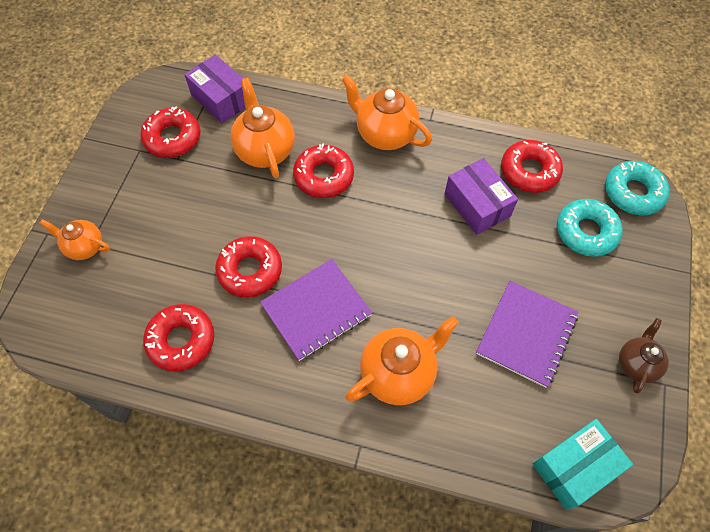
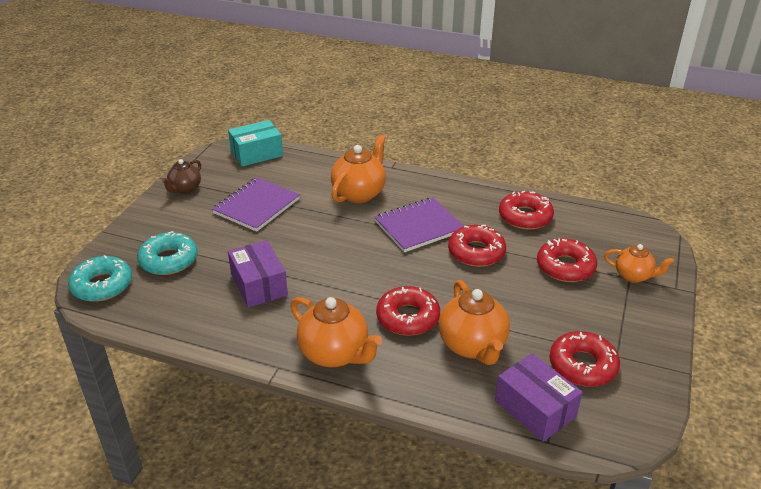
camera: 175 degrees left, 25 degrees down
(398, 373) = (359, 193): orange teapot -> orange teapot turned 150 degrees clockwise
(529, 171) = (192, 309): red donut -> red donut (565, 267)

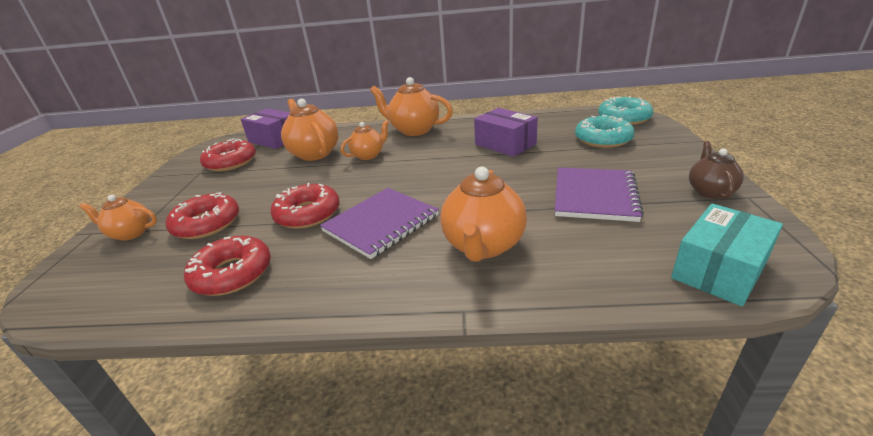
camera: 165 degrees right, 5 degrees down
(408, 317) = (368, 155): red donut -> orange teapot

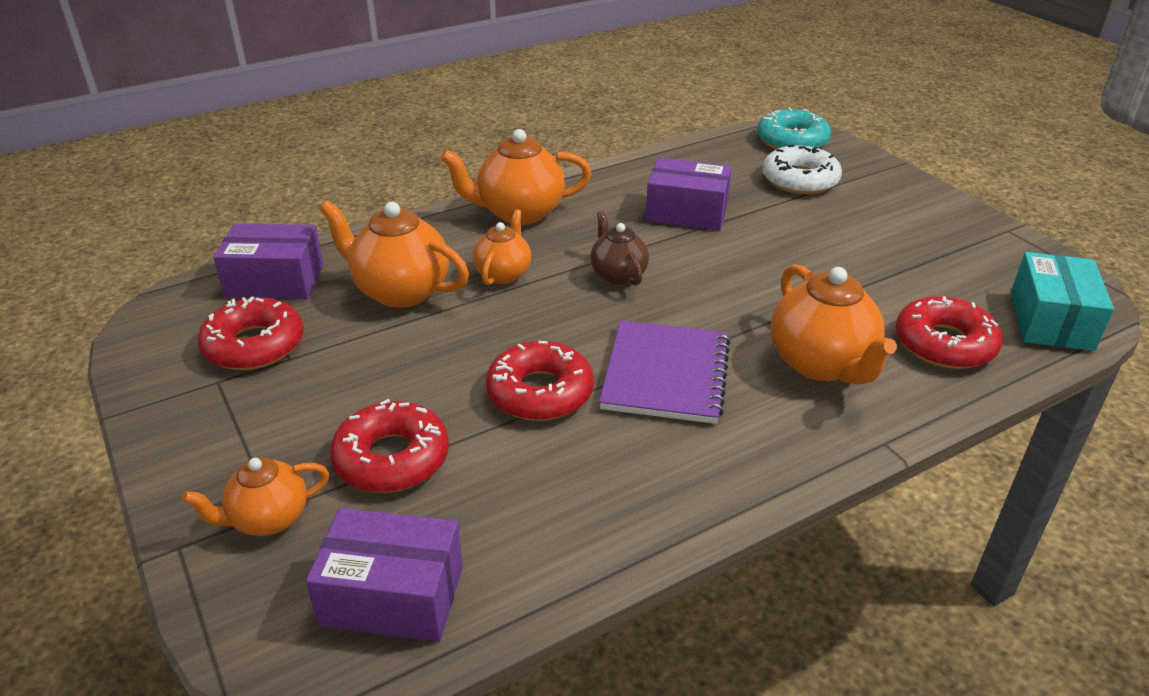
camera: 35 degrees left, 5 degrees up
(115, 286) = (392, 595): none -> purple box
(232, 273) = (554, 508): red donut -> red donut (944, 344)
(594, 196) = (870, 266): purple notebook -> none
(603, 139) = (800, 180): turquoise donut -> white donut
(710, 191) = (971, 231): brown teapot -> brown teapot (618, 275)

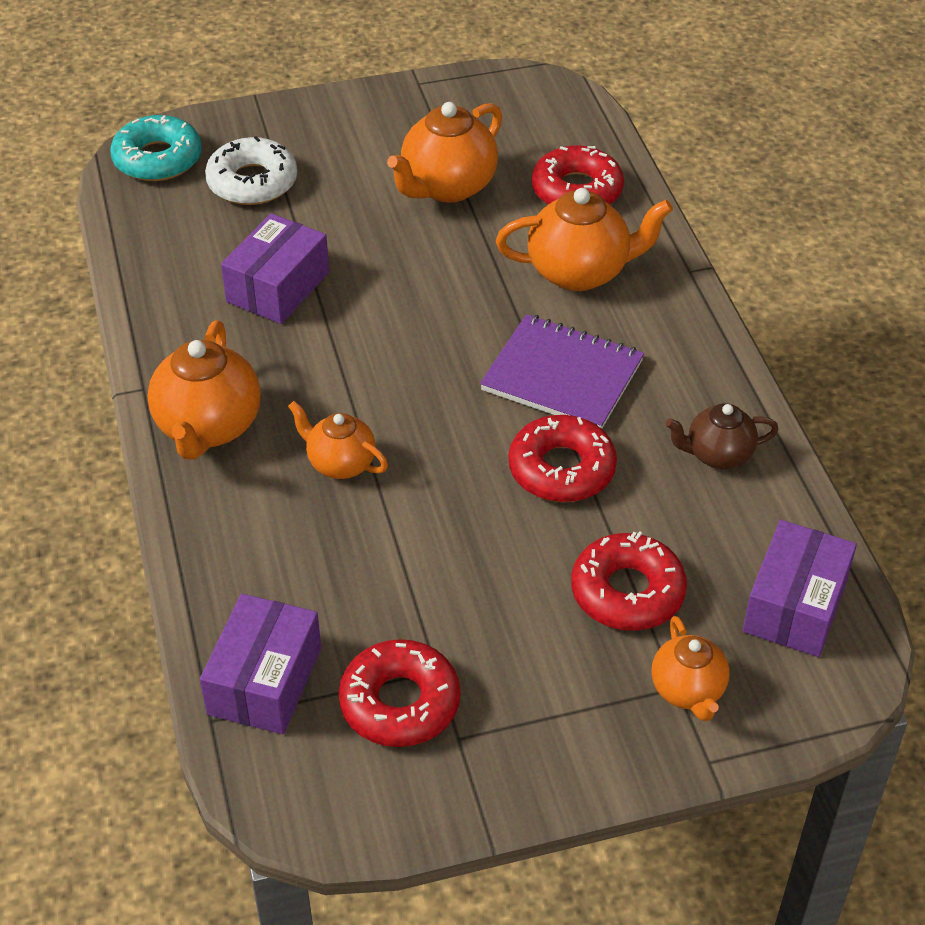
camera: 75 degrees left, 10 degrees up
(400, 291) = (339, 559): orange teapot -> orange teapot (447, 187)
(618, 275) = (381, 371): brown teapot -> brown teapot (718, 455)
(1051, 321) = (566, 119): turquoise box -> none

